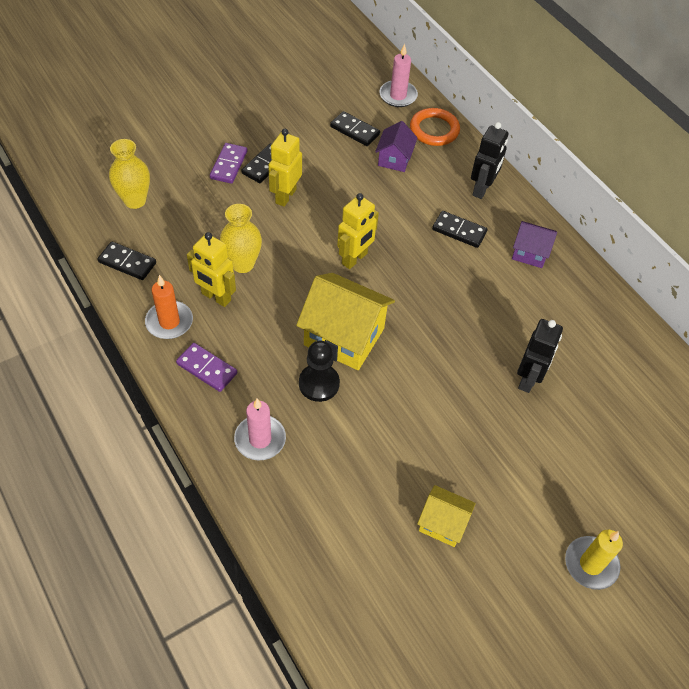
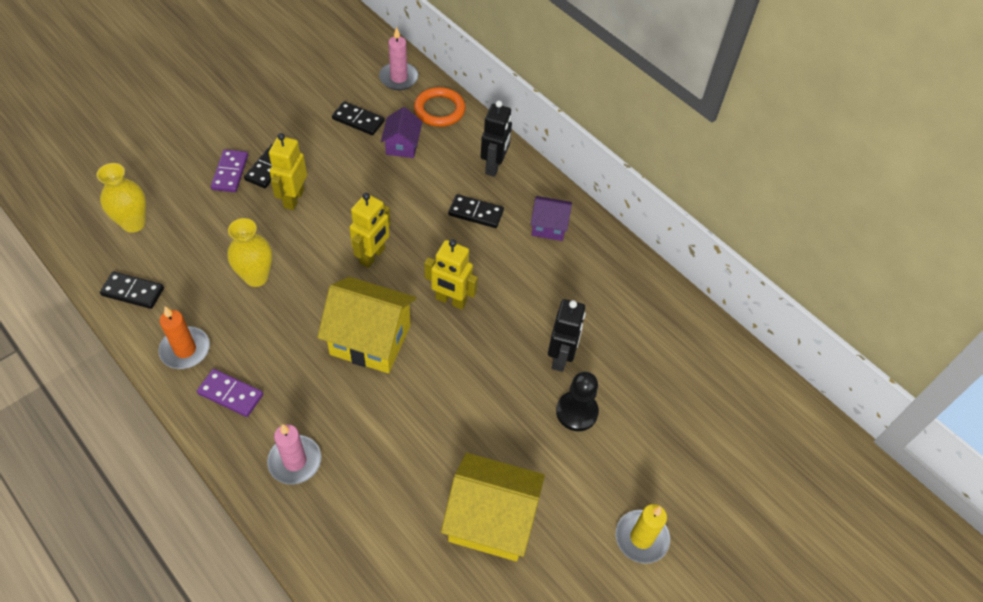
camera: 10 degrees left, 0 degrees up
(216, 297) = (232, 316): yellow robot -> yellow robot (451, 300)
(319, 384) = (349, 393): black pawn -> black pawn (576, 412)
(442, 523) = (491, 520): yellow house -> yellow house, size x1.81

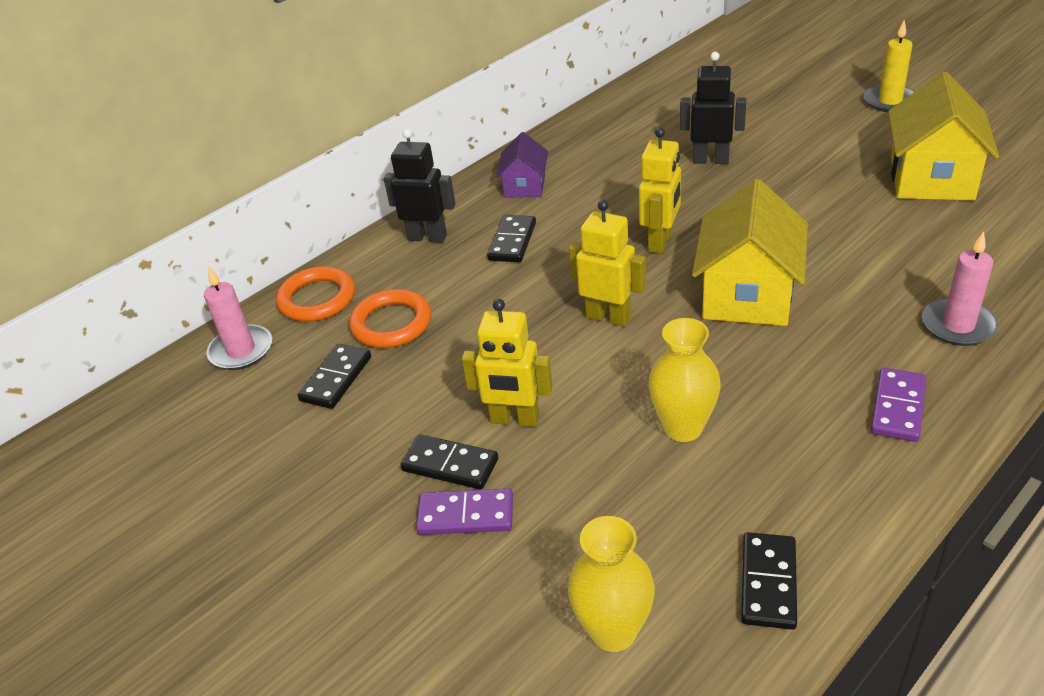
camera: 85 degrees left, 15 degrees down
(185, 350) = (850, 478): orange candle -> none
(402, 145) = (391, 323): purple house -> orange ring
(576, 412) = (774, 145): black pawn -> none

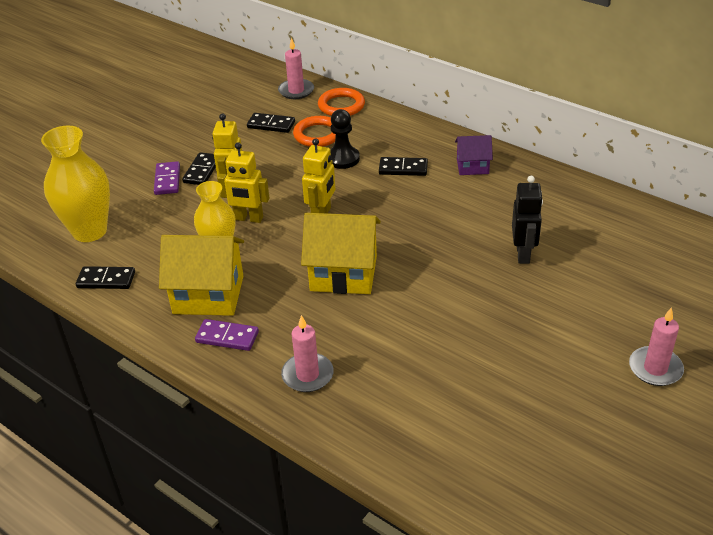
camera: 80 degrees right, 0 degrees up
(427, 237) = (406, 134): black robot -> none
(469, 297) = (343, 159): none -> black pawn
(613, 631) = (89, 231): yellow vase -> yellow vase, size x1.56
(660, 241) = (406, 232): yellow robot -> yellow robot (248, 218)
(890, 101) = (655, 368): yellow candle -> pink candle
(931, 179) = (511, 383): yellow house -> yellow house (208, 295)

